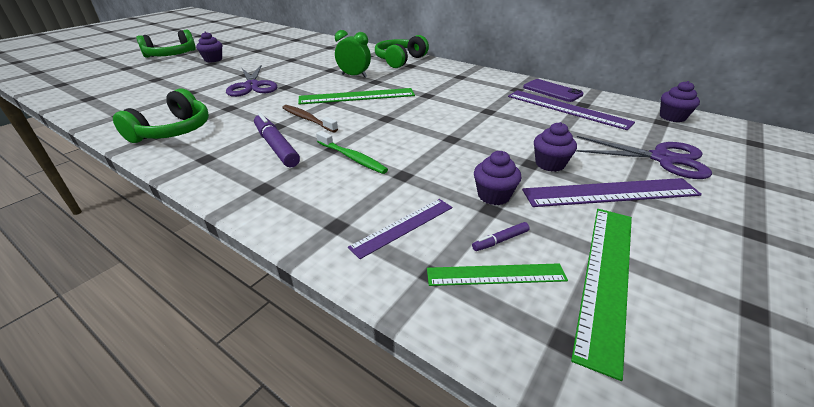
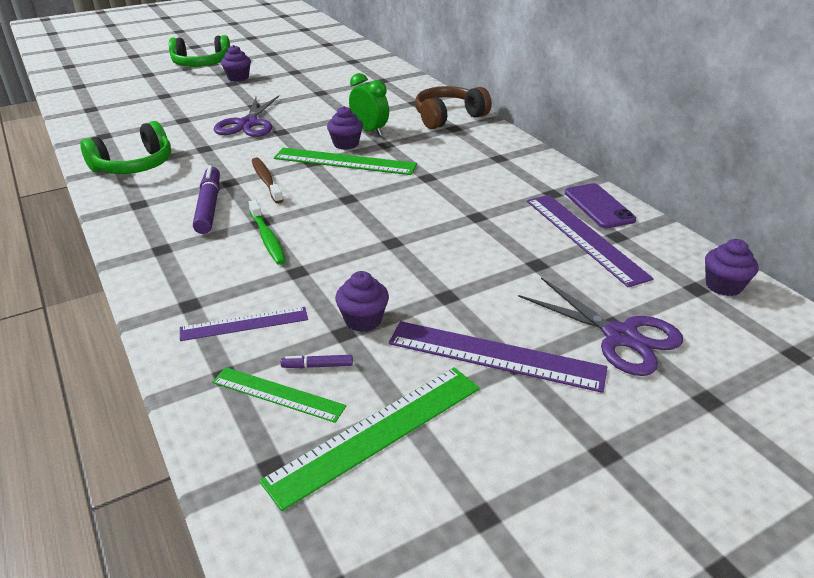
camera: 25 degrees right, 0 degrees up
(400, 60) = (448, 117): green headphones -> brown headphones
(550, 164) = (468, 303): purple cupcake -> purple cupcake (346, 144)

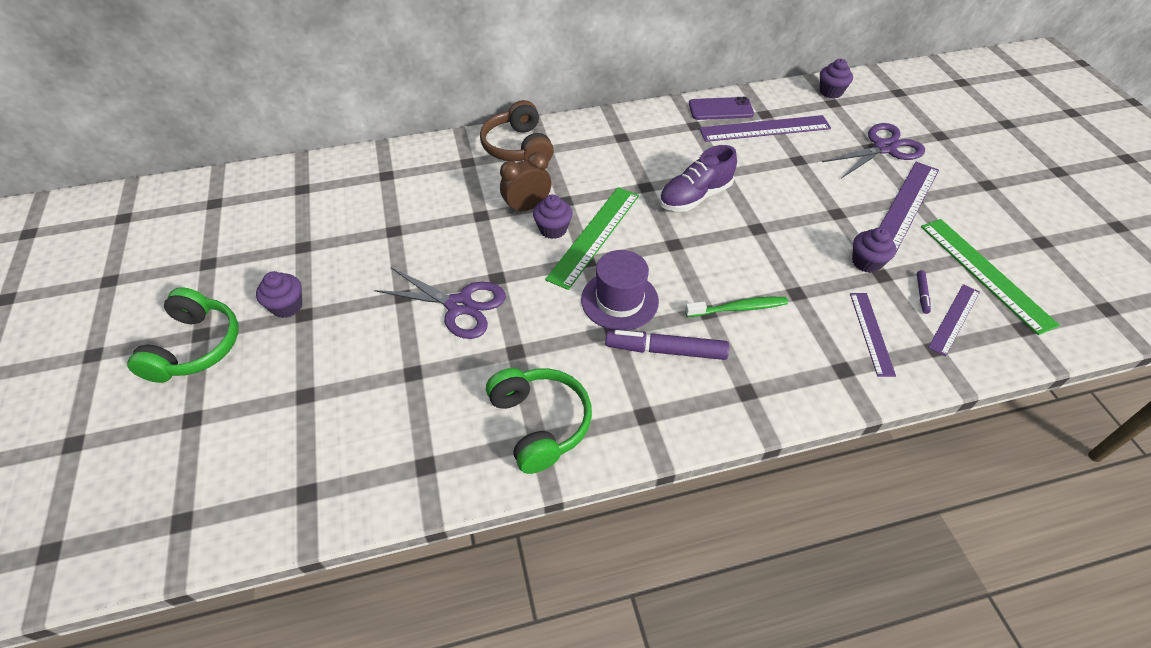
camera: 75 degrees left, 15 degrees up
(266, 181) = (619, 300): brown toothbrush -> purple hat
(278, 394) = (954, 319): green ruler -> purple ruler
(369, 131) = (527, 207): green clock -> brown clock
(426, 203) = (695, 197): none -> purple shoe

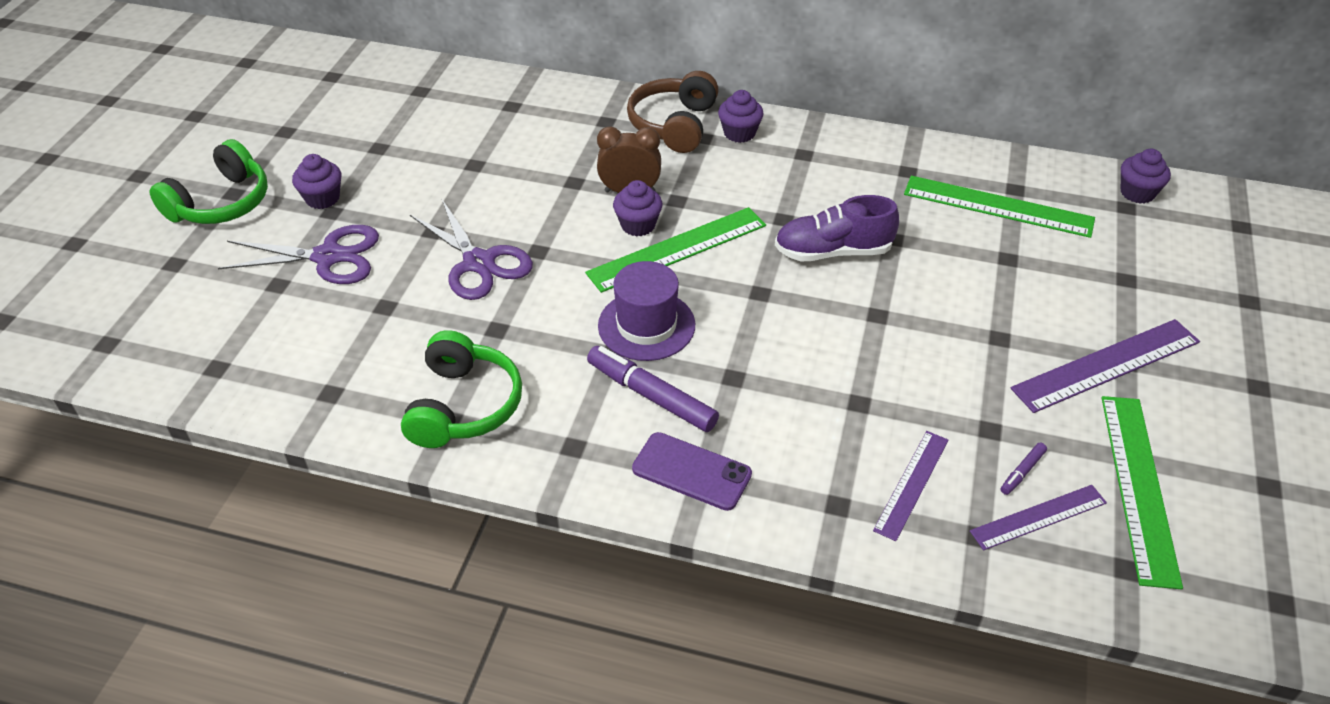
camera: 30 degrees right, 5 degrees down
(720, 109) = (960, 164): purple phone -> purple phone (691, 471)
(738, 308) = (773, 389): green toothbrush -> none
(764, 128) = (998, 206): purple ruler -> green ruler
(866, 262) = (983, 407): purple cupcake -> purple cupcake (739, 133)
(884, 148) = (1146, 287): purple scissors -> purple scissors (328, 257)

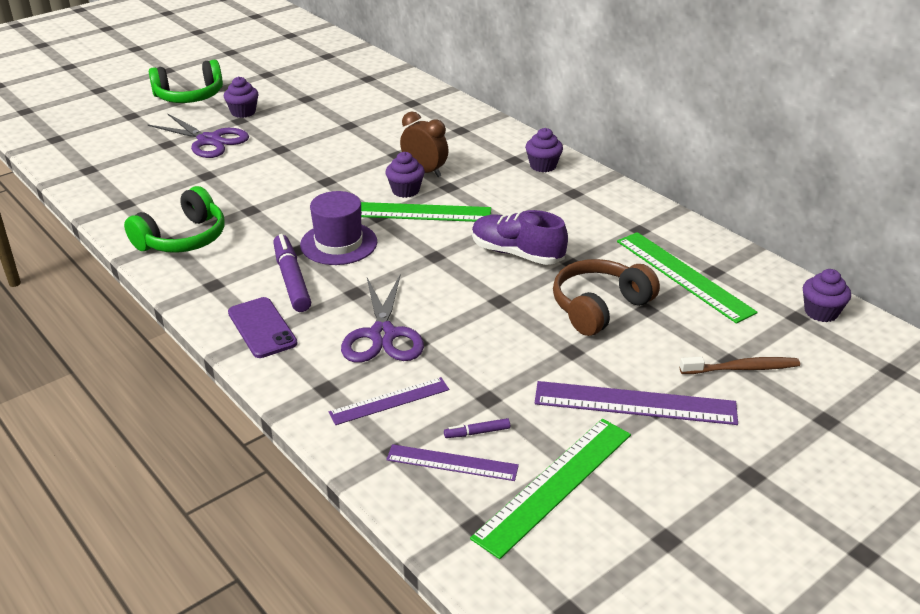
camera: 35 degrees right, 10 degrees down
(478, 263) = (284, 174): purple scissors -> purple scissors (382, 335)
(674, 125) = (503, 146): brown headphones -> brown headphones (599, 307)
(1143, 283) = (742, 368): none -> brown toothbrush

